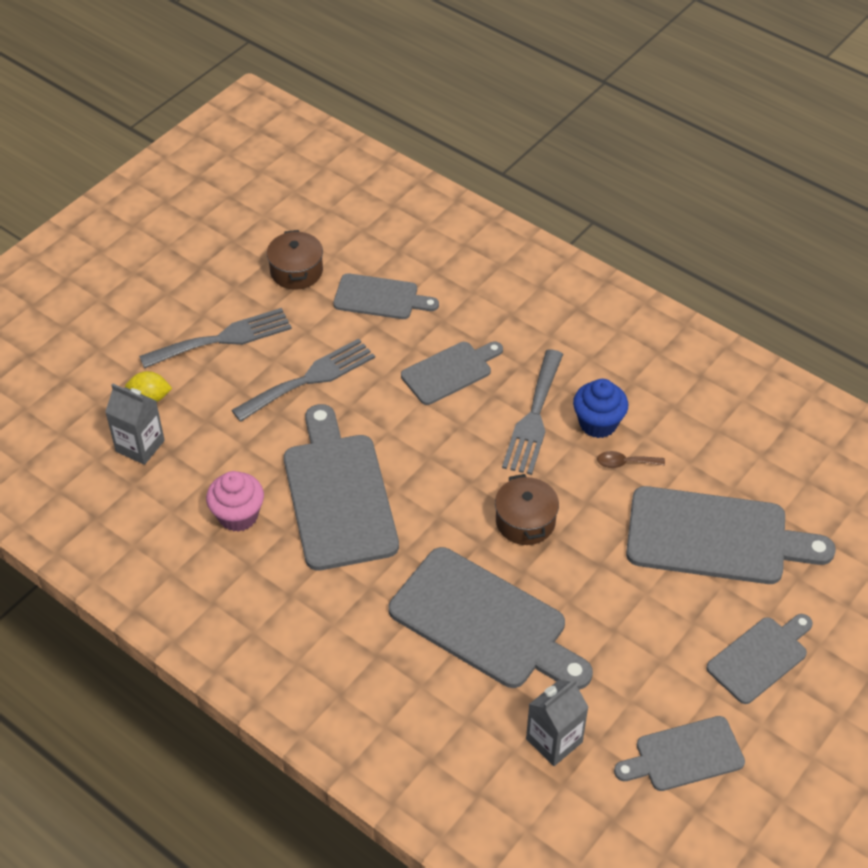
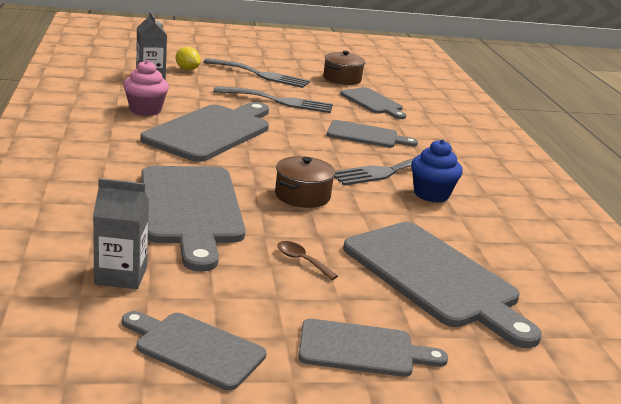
camera: 40 degrees right, 25 degrees down
(625, 463) = (421, 215): brown spoon -> brown spoon (301, 260)

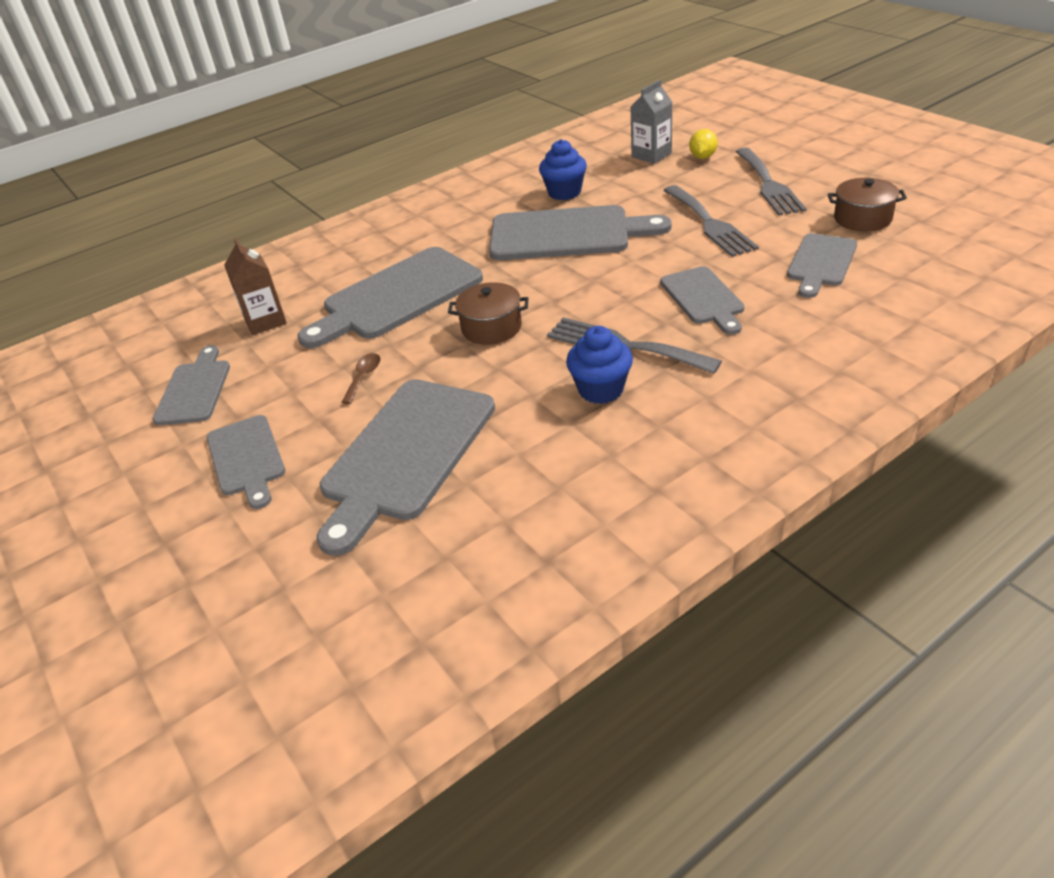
camera: 70 degrees right, 15 degrees up
(121, 275) = (265, 321): grey carton -> brown carton
(145, 110) = (564, 192): pink cupcake -> blue cupcake

